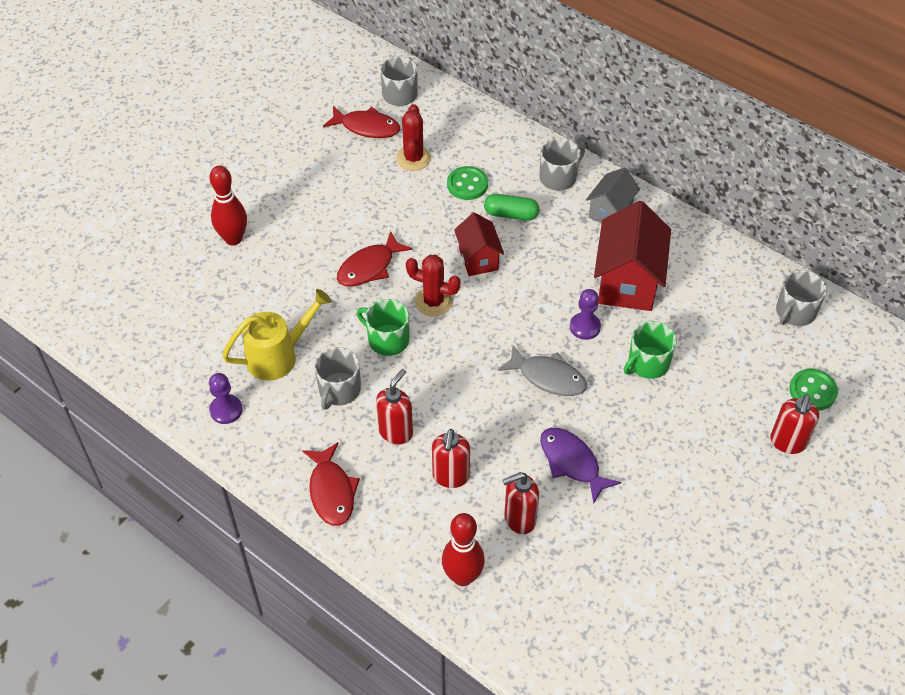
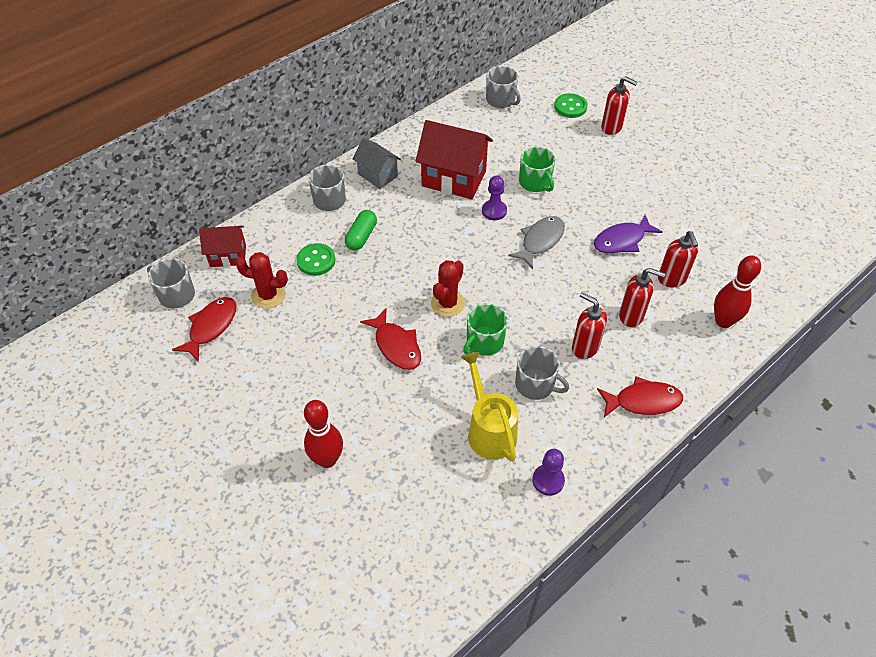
camera: 80 degrees left, 0 degrees up
(478, 259) = (406, 266): red house -> red house (228, 256)

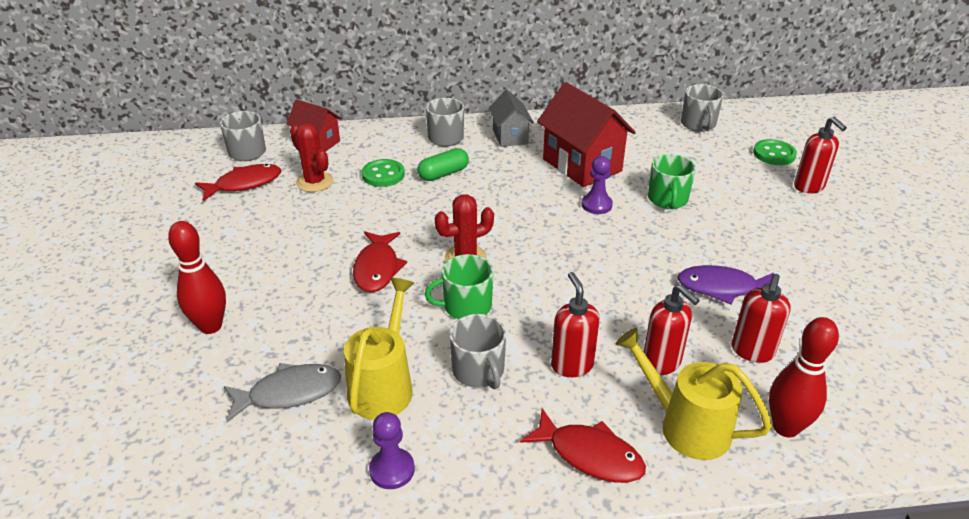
camera: 35 degrees right, 15 degrees down
(540, 241) = (621, 249): grey fish -> grey fish (289, 393)
(675, 351) = (685, 426): none -> yellow watering can

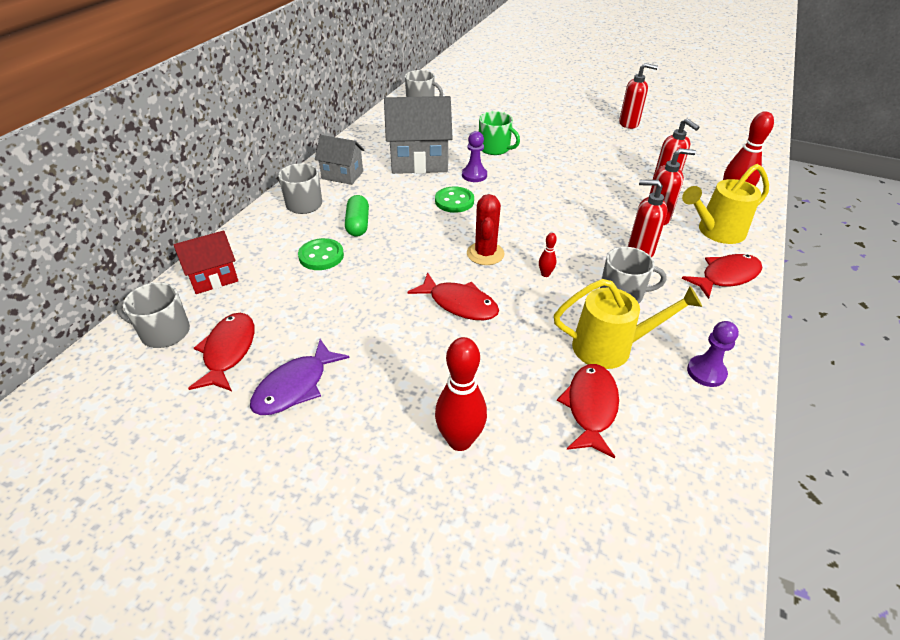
camera: 60 degrees left, 5 degrees up
(289, 393) = (590, 407): grey fish -> red fish
(314, 182) = (284, 301): red cactus -> none
(384, 385) = (611, 347): yellow watering can -> yellow watering can turned 135 degrees clockwise
(466, 306) = (545, 274): green mug -> red bowling pin
(582, 165) = (419, 162): red house -> grey house
(722, 288) = (601, 169): purple fish -> purple fish (295, 386)
(774, 154) = (484, 97): green button -> green button (454, 201)
(809, 187) = (528, 102): red soap dispenser -> red soap dispenser (629, 124)

